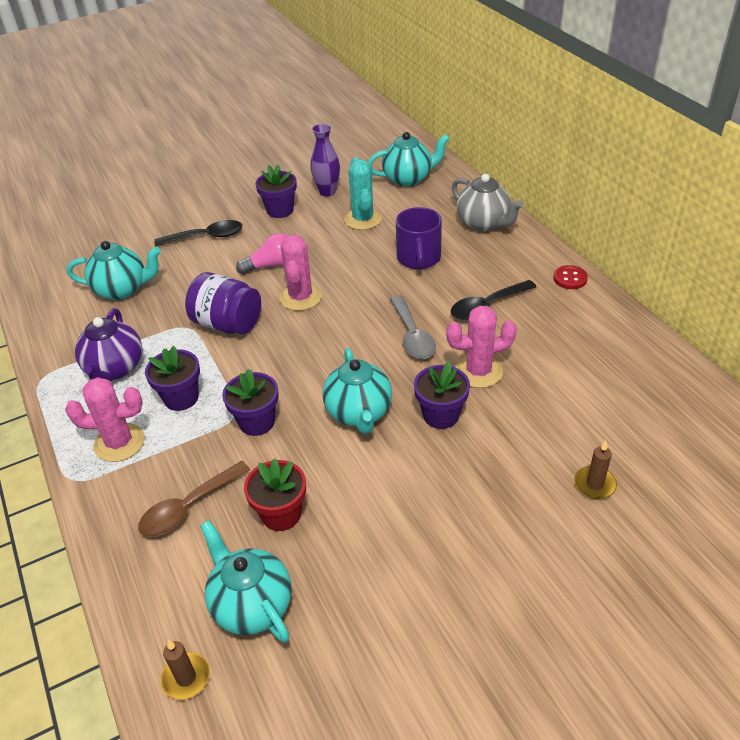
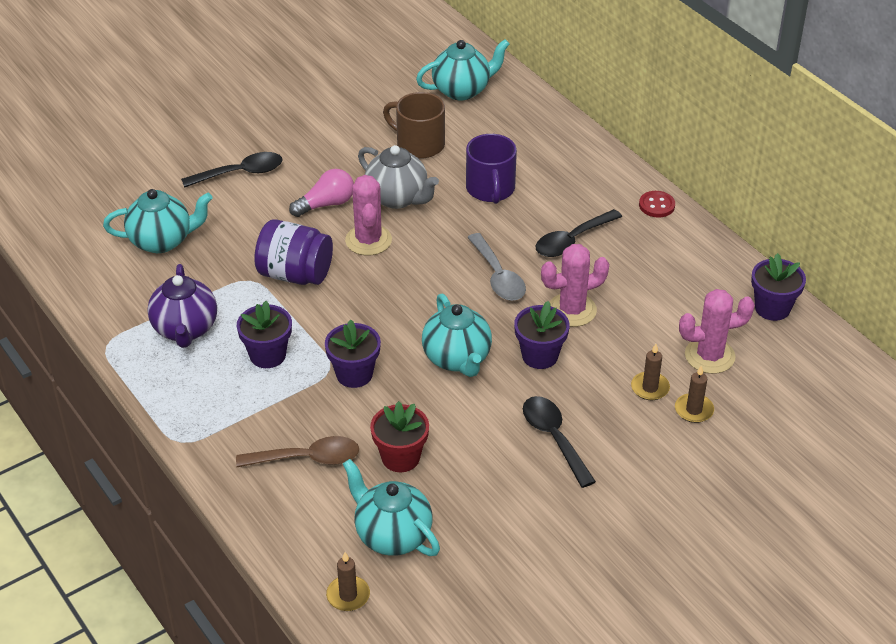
camera: 10 degrees left, 0 degrees up
(119, 443) = (217, 403): pink cactus -> pink cactus (709, 356)
(188, 508) = (307, 458): brown spoon -> brown spoon turned 135 degrees counterclockwise
(280, 210) = (319, 136): purple flower pot -> purple flower pot (772, 308)
(327, 192) = (370, 110): purple vase -> none
(363, 219) = (419, 144): turquoise cactus -> brown mug
(443, 505) = (554, 438): none -> black spoon
(483, 223) = (557, 144): grey teapot -> grey teapot (397, 198)
(549, 456) = (650, 388): none -> brown candle

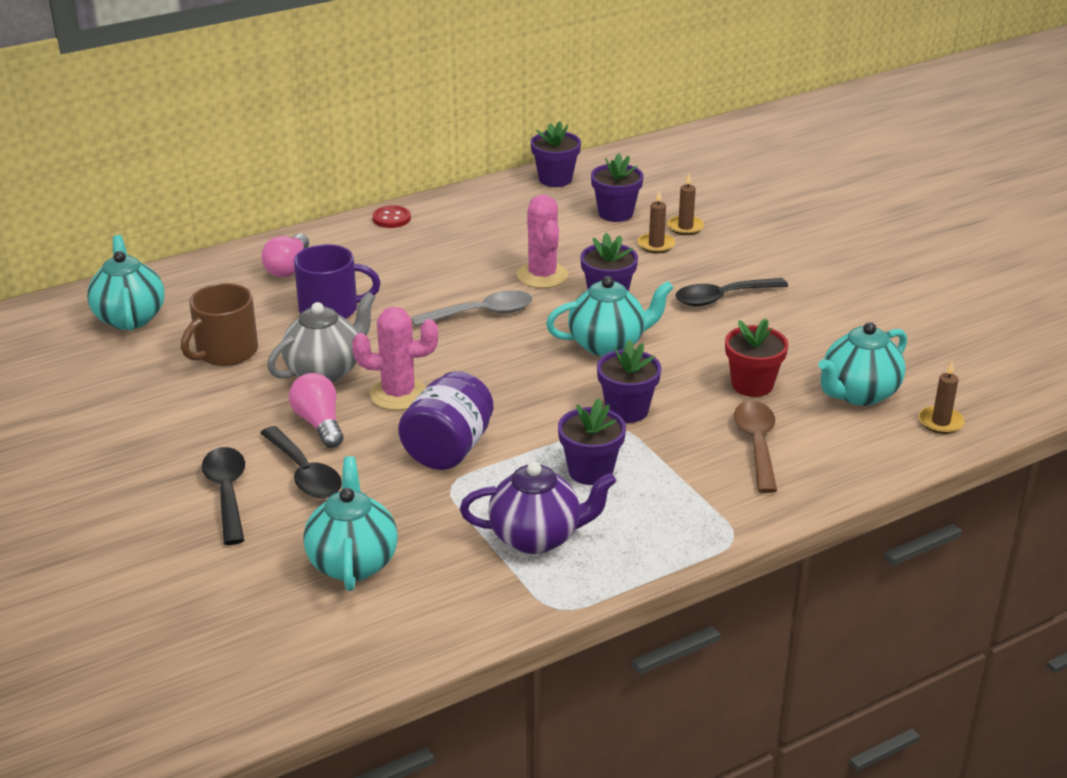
camera: 85 degrees left, 10 degrees down
(554, 157) = (288, 267): none -> pink light bulb
(572, 241) = (434, 267): black spoon -> black spoon (304, 473)
(709, 356) = (615, 213): pink cactus -> purple flower pot

